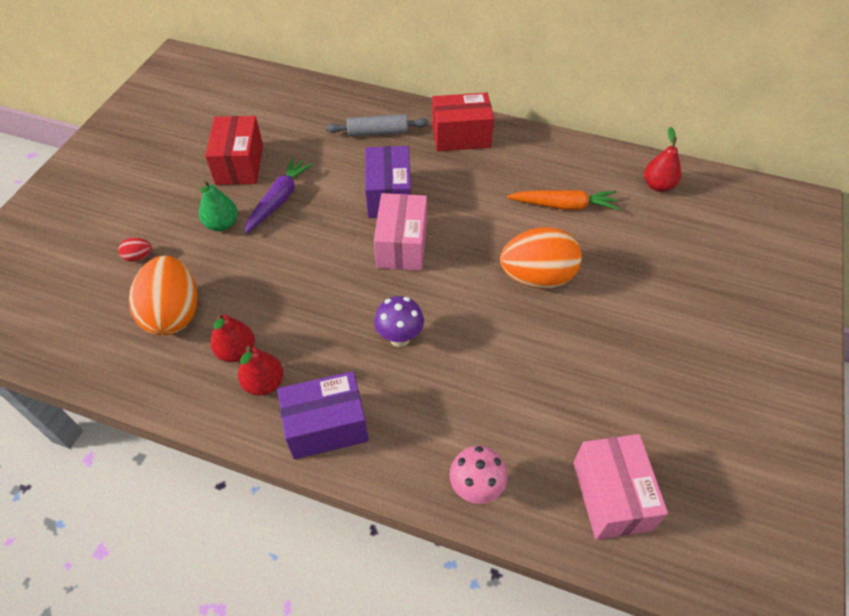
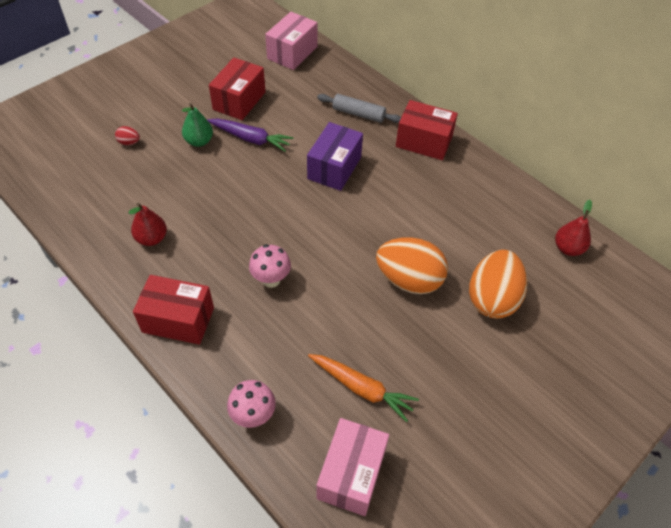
camera: 25 degrees right, 0 degrees up
(174, 313) = (127, 193): orange egg -> orange egg (492, 298)
(264, 383) = (156, 269): red pear -> none
(279, 200) = (250, 139): purple carrot -> purple carrot turned 60 degrees clockwise
(326, 426) = (178, 320): purple box -> red box
(400, 338) = (271, 280): purple mushroom -> pink mushroom
(402, 245) = (319, 210): pink box -> pink box (292, 53)
(563, 205) = (471, 232): orange carrot -> orange carrot (361, 388)

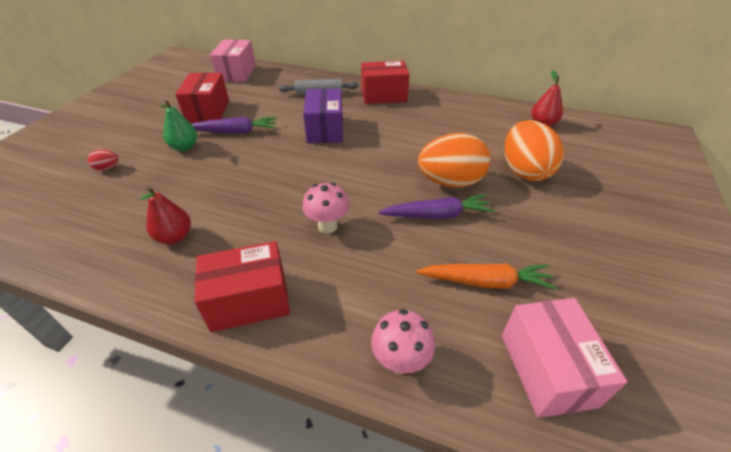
camera: 25 degrees left, 10 degrees down
(370, 310) = (437, 215): none -> purple carrot

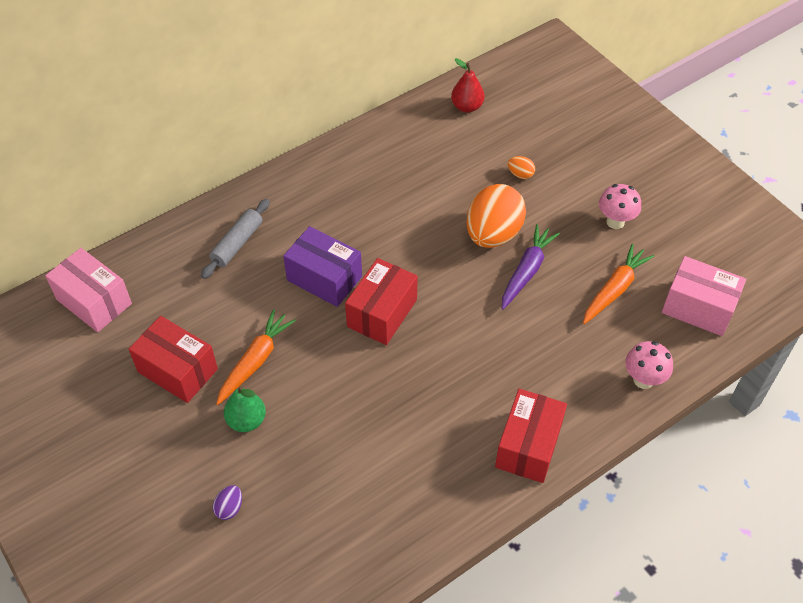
camera: 55 degrees left, 10 degrees up
(108, 168) = (229, 508): red egg -> purple egg
(175, 237) = (408, 475): red pear -> none
(235, 132) = (255, 361): purple carrot -> orange carrot
(327, 226) = (482, 354): pink mushroom -> pink mushroom (615, 222)
(383, 95) = (300, 189): red box -> red box (382, 313)
(524, 171) = (520, 174): orange egg -> orange egg, size x0.41

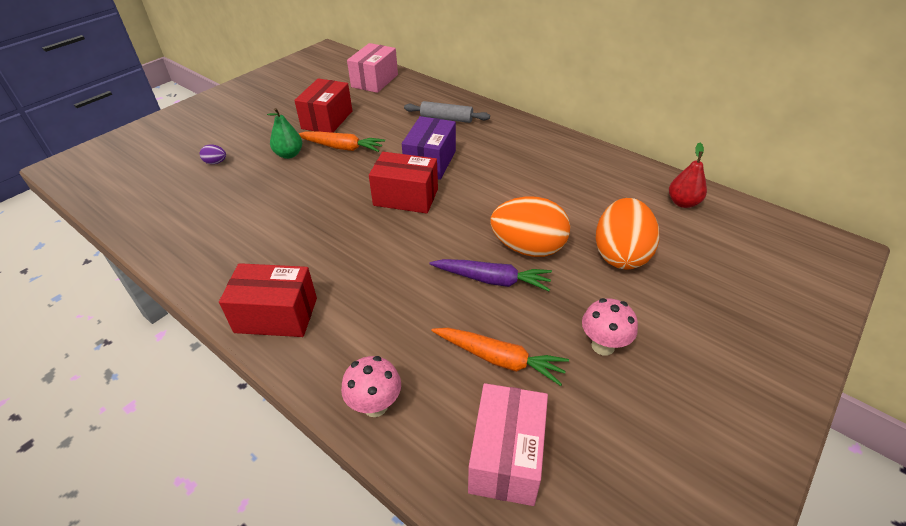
camera: 75 degrees right, 10 degrees down
(520, 174) = (620, 254): orange egg -> orange egg, size x2.45

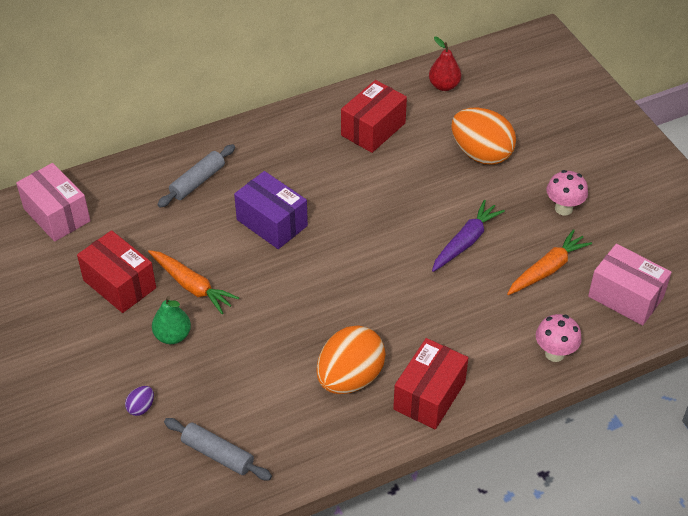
camera: 65 degrees left, 5 degrees up
(177, 210) = (217, 454): none -> grey rolling pin
(342, 147) = (192, 286): orange carrot -> orange carrot turned 90 degrees clockwise
(406, 197) = (319, 260): red box -> red box (373, 129)
(528, 248) = (441, 204): orange egg -> orange egg (350, 378)

